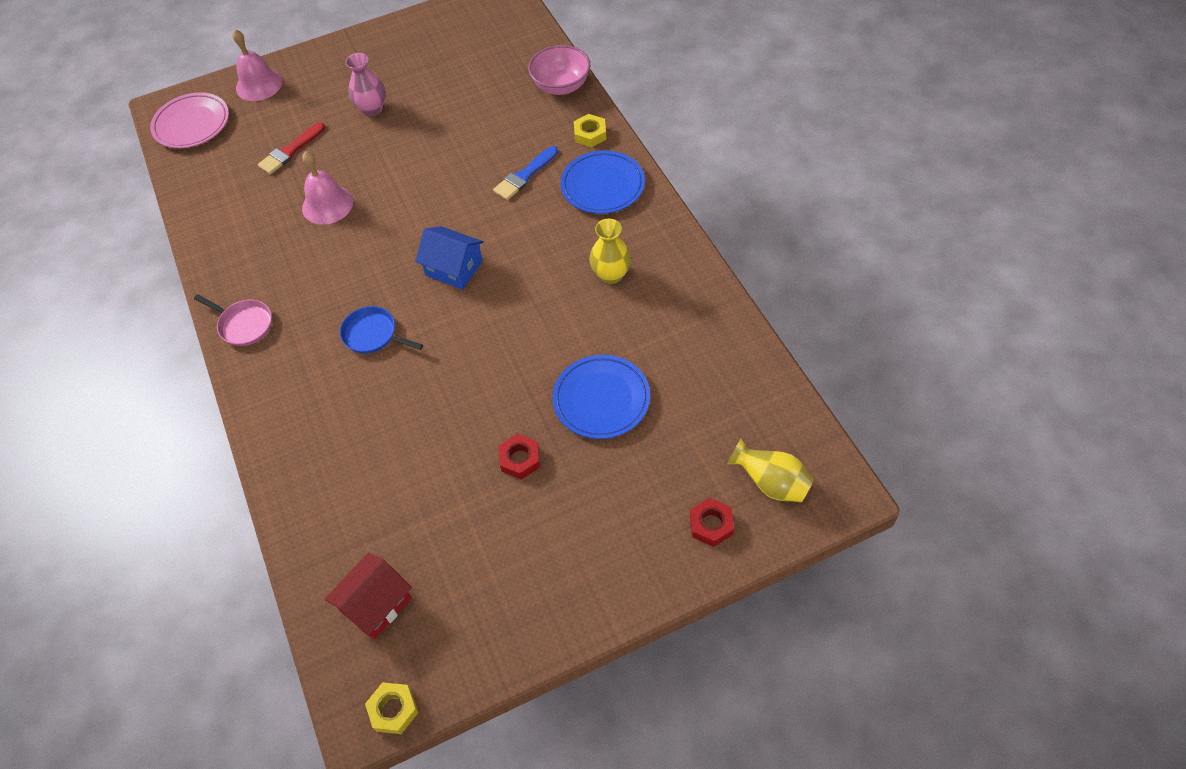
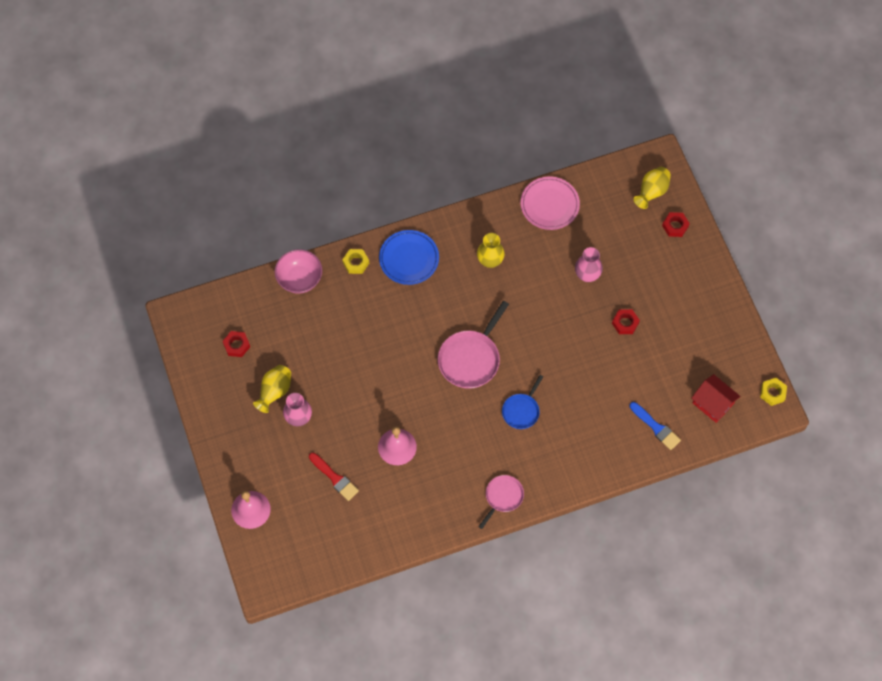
camera: 90 degrees left, 10 degrees up
(192, 124) = (289, 560): pink plate -> pink plate (549, 205)
(407, 84) = (275, 392): none -> yellow vase
(454, 268) = (471, 359): blue house -> pink pan
(467, 45) = (236, 345): none -> red nut
(524, 176) = (390, 309): blue brush -> blue brush (656, 427)
(601, 399) = (587, 275): blue plate -> pink vase

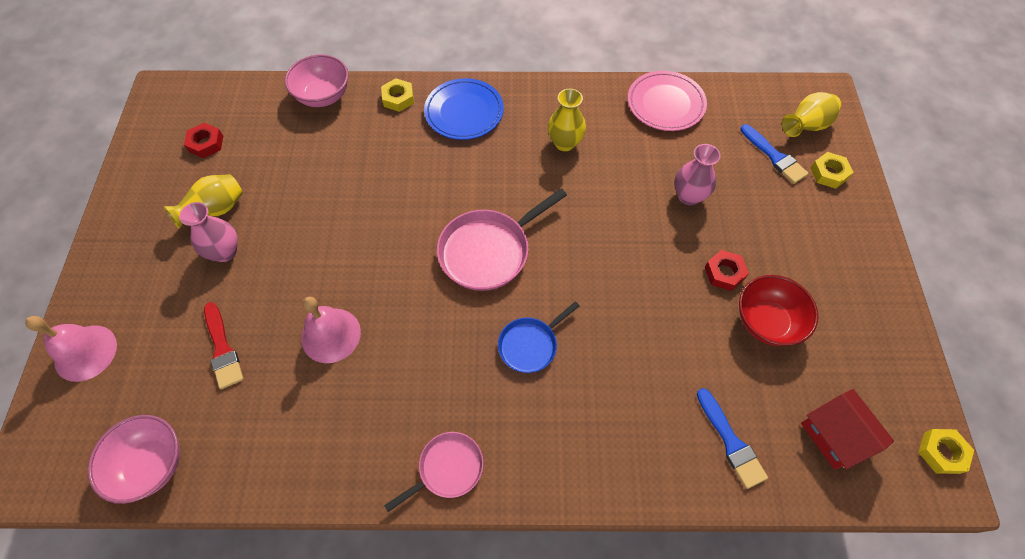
camera: 20 degrees right, 5 degrees down
(333, 554) = (152, 464): none -> pink bowl
(636, 224) = (774, 156): none -> blue brush
(659, 347) = (766, 322): none -> red bowl
(675, 226) = (829, 173): red nut -> yellow nut

